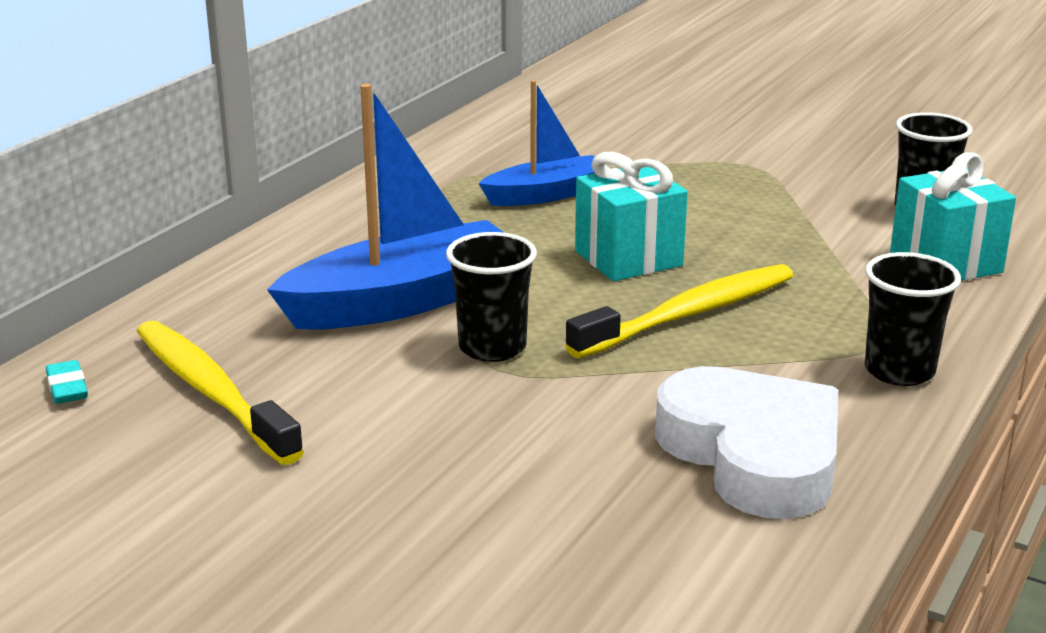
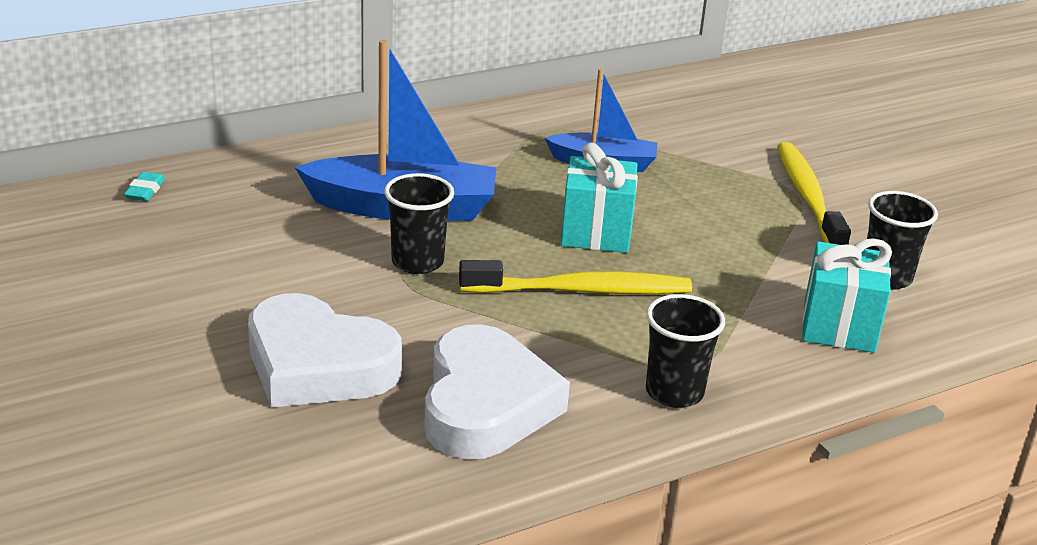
camera: 30 degrees right, 5 degrees up
(211, 392) = (217, 225): yellow toothbrush -> yellow toothbrush (808, 197)
(531, 489) = (318, 365): none -> white heart

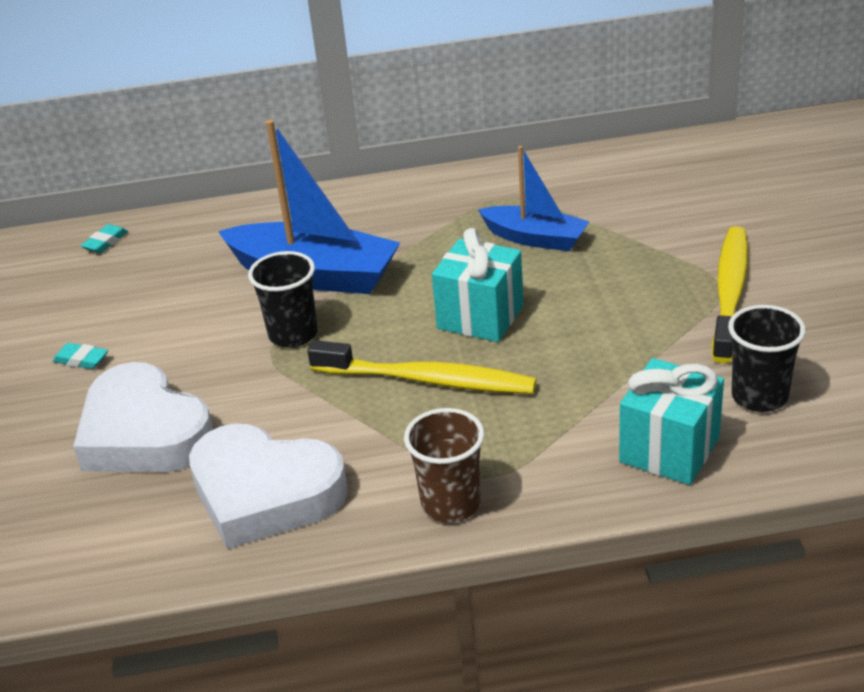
camera: 25 degrees right, 5 degrees up
(196, 304) = (81, 360): none -> turquoise eraser
(486, 404) = (265, 493): white heart -> white heart turned 90 degrees clockwise
(674, 392) = (451, 504): black cup -> brown cup

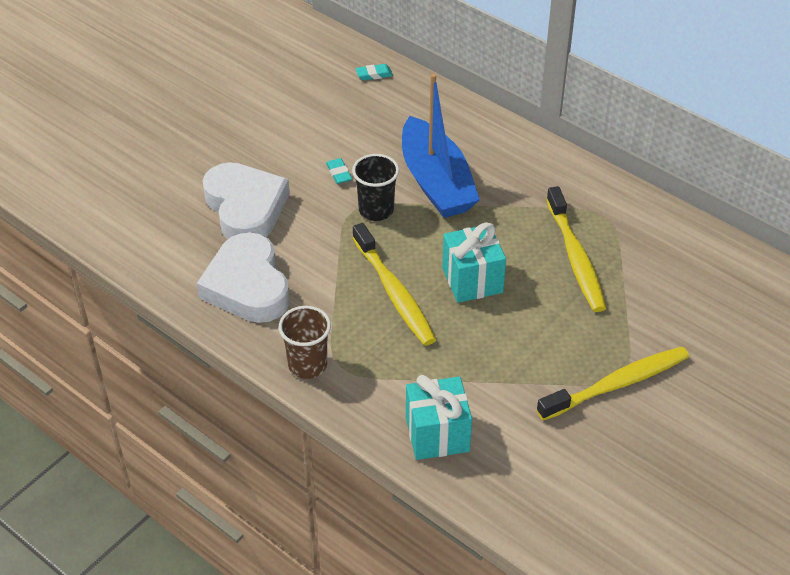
camera: 45 degrees right, 10 degrees up
(81, 360) = (273, 141): turquoise eraser -> turquoise eraser (339, 173)
(144, 433) = (245, 208): white heart -> white heart turned 150 degrees clockwise
(535, 238) = (575, 257): blue boat -> yellow toothbrush
(759, 396) = (525, 452): black cup -> none

